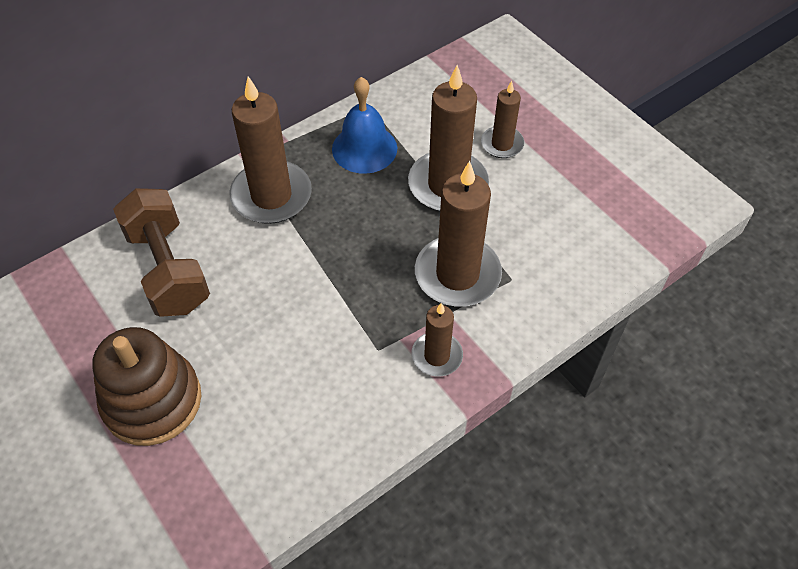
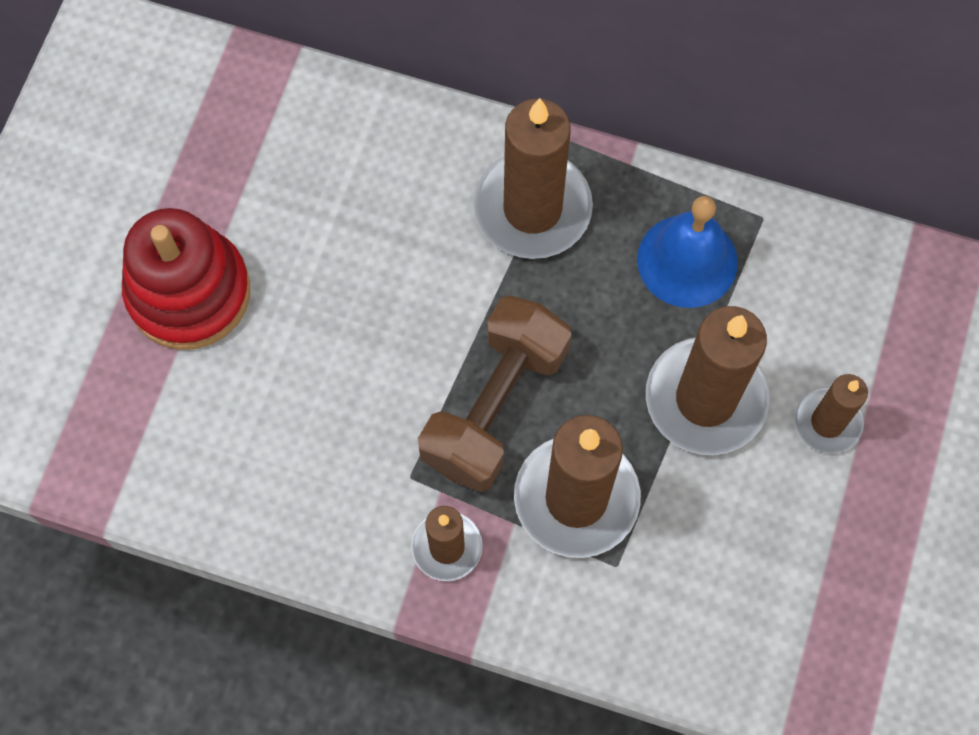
camera: 55 degrees right, 15 degrees up
(152, 401) = (189, 292): brown stacking toy -> red stacking toy
(168, 269) = (352, 179): brown dumbbell -> brown dumbbell (495, 406)

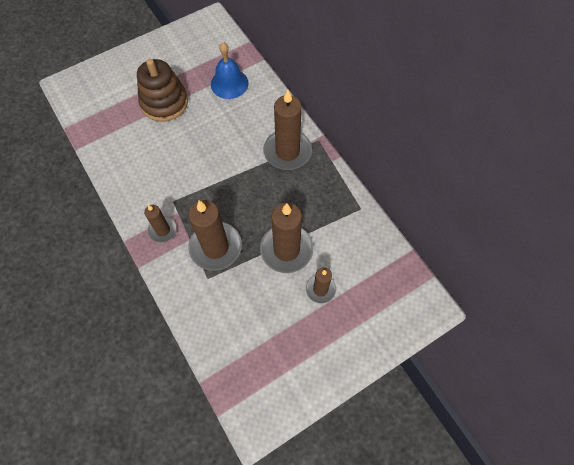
camera: 40 degrees right, 5 degrees down
(189, 292) = (164, 102): red stacking toy -> brown stacking toy
(495, 406) = (218, 200): brown dumbbell -> none
(687, 260) = (322, 203): blue bell -> blue bell (229, 83)

